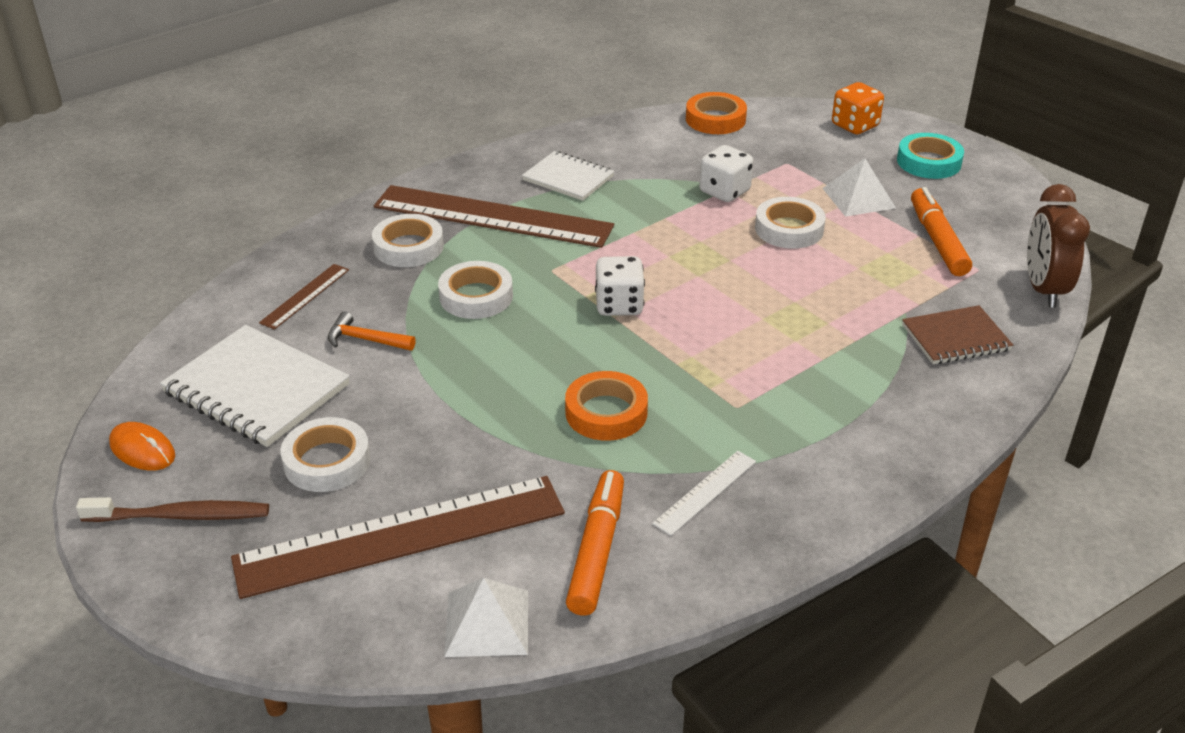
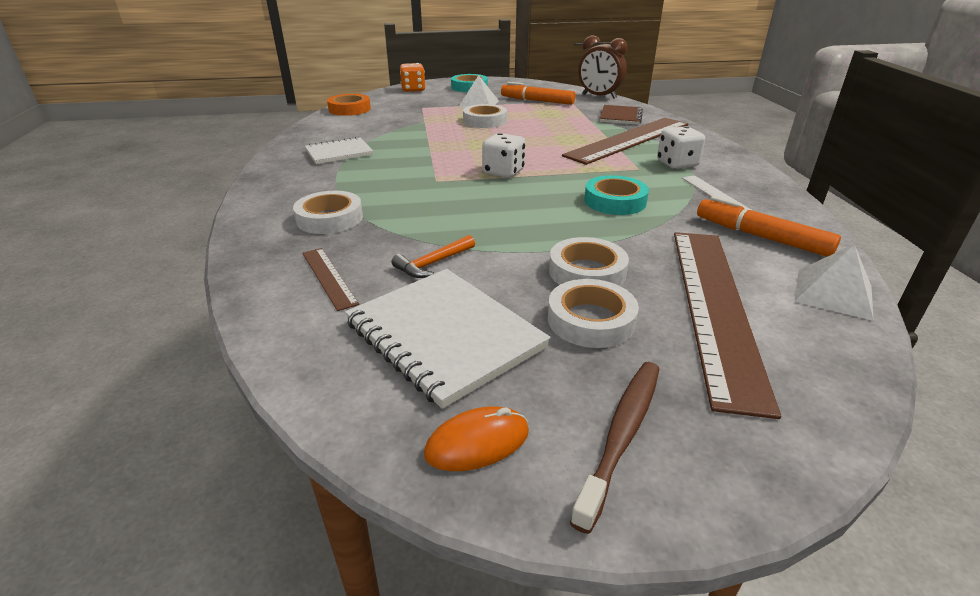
camera: 60 degrees left, 5 degrees down
(256, 389) = (444, 336): white notebook -> white notebook turned 75 degrees clockwise
(476, 296) = (433, 210): white tape -> white tape (587, 272)
(493, 216) = (342, 182): brown ruler -> brown ruler (629, 139)
(606, 412) = (615, 201): orange tape -> turquoise tape
(724, 191) = (426, 124): white dice -> white dice (677, 164)

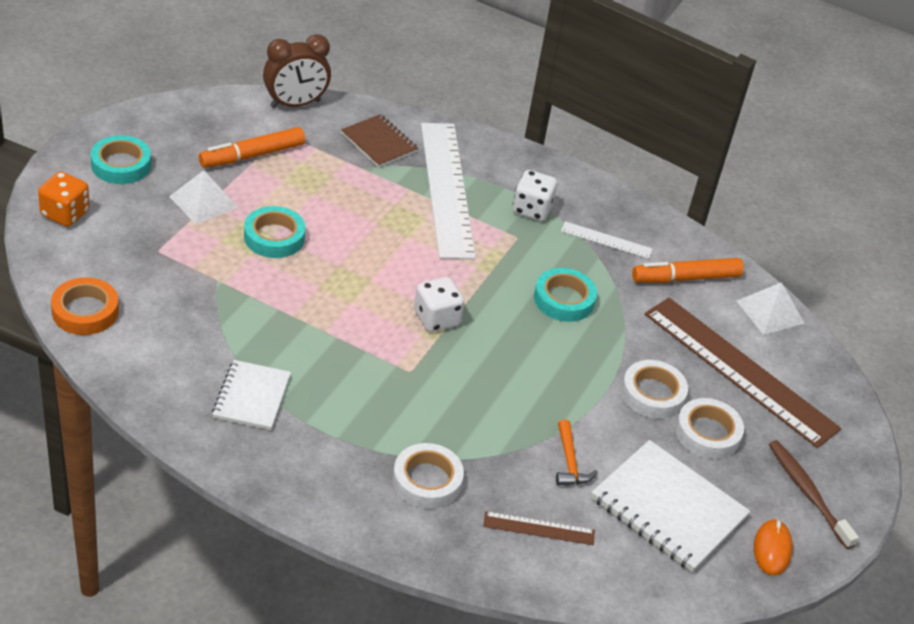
camera: 60 degrees left, 10 degrees up
(444, 336) = (668, 508): white notebook -> white notebook turned 45 degrees clockwise
(485, 121) = (274, 237): white tape -> turquoise tape
(629, 139) = (446, 189): brown ruler -> white ruler

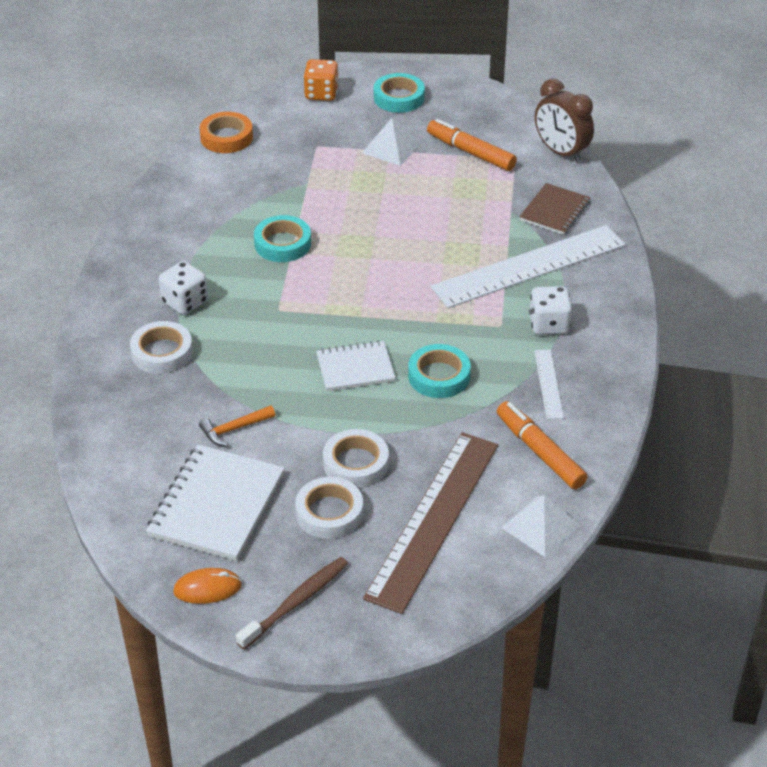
camera: 75 degrees right, 0 degrees up
(251, 397) = (193, 238): white notebook -> white notebook (355, 368)
(274, 237) = (380, 194): turquoise tape -> turquoise tape (282, 244)
(436, 318) = (353, 307): white dice -> white dice (185, 302)
(539, 528) = (147, 429): brown ruler -> none

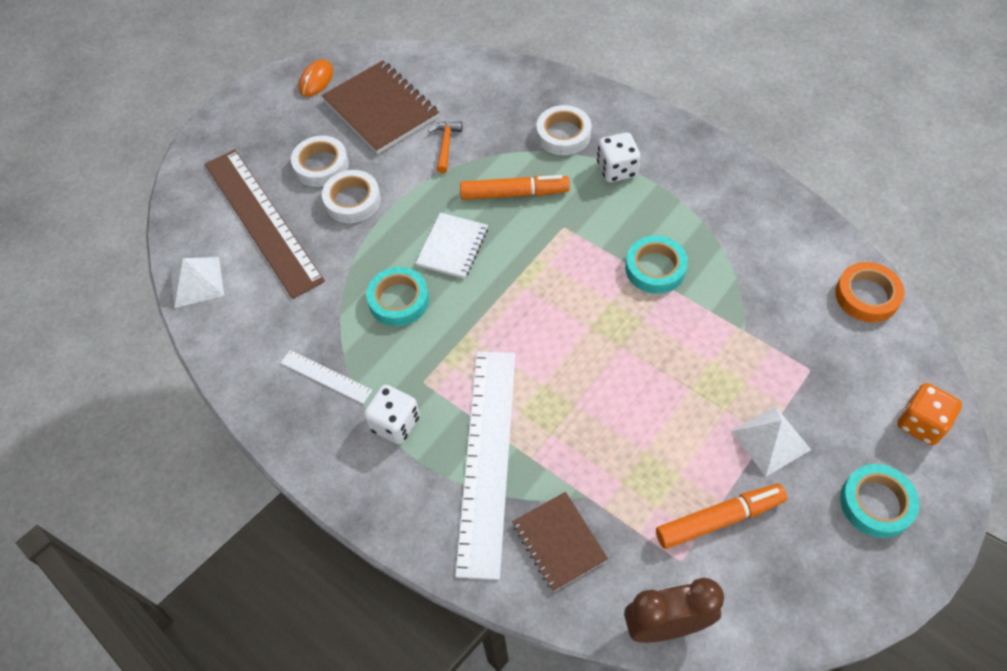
camera: 125 degrees right, 15 degrees up
(216, 505) = (381, 109): white notebook -> brown notebook
(296, 602) = (265, 117): brown toothbrush -> none
(540, 452) = (262, 324): orange marker -> orange marker (514, 193)

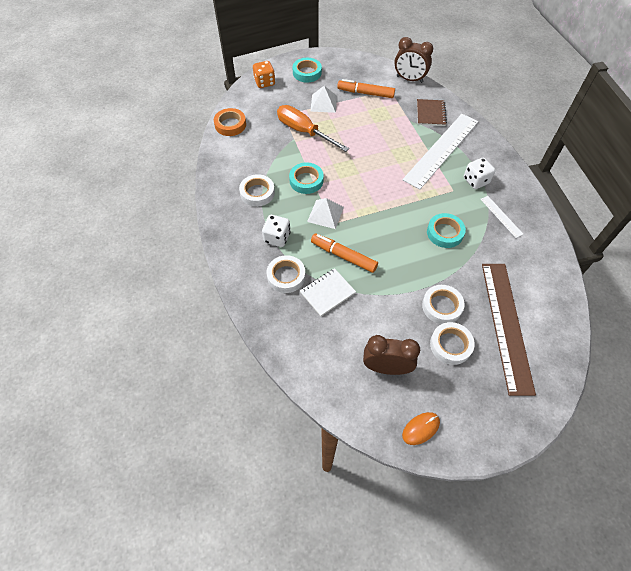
camera: 150 degrees left, 0 degrees up
(197, 282) = (561, 306): white pyramid -> white pyramid (325, 214)
(381, 109) = (386, 367): brown notebook -> brown clock
(445, 145) = (361, 311): orange hammer -> none
(453, 247) = (399, 245): white notebook -> white notebook (327, 293)
(702, 211) = (257, 193): none -> white tape
(743, 355) = (304, 131): none -> orange screwdriver

